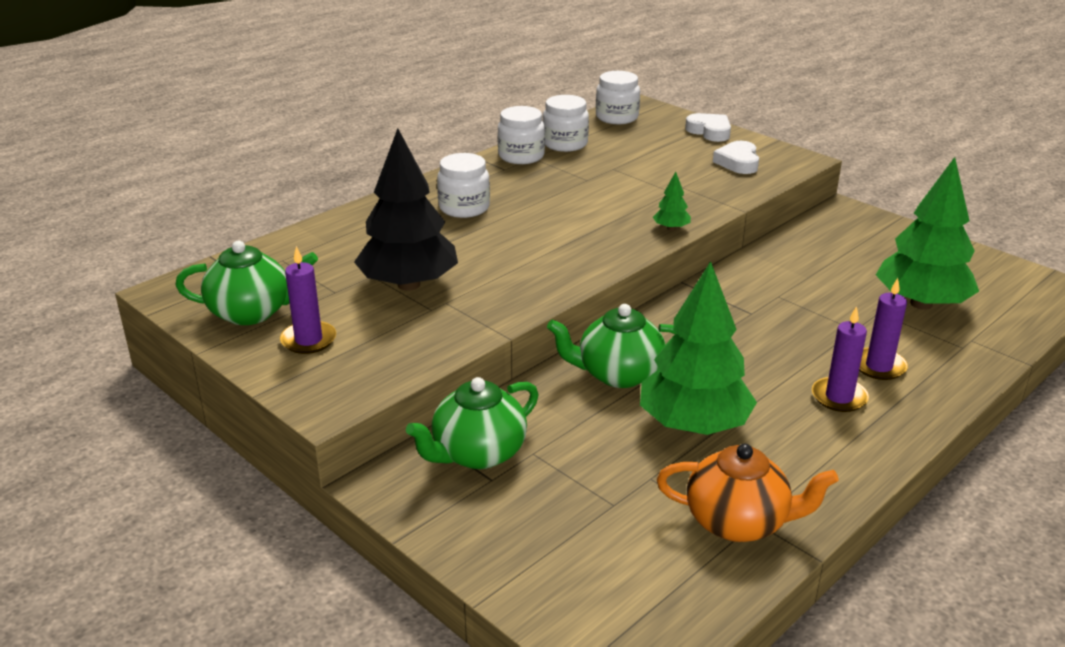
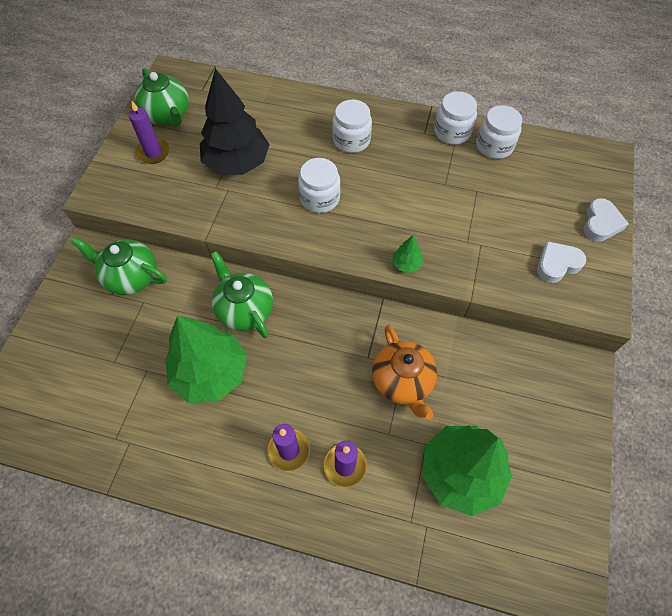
camera: 60 degrees right, 30 degrees up
(617, 117) = (571, 155): white jar -> white jar (320, 198)
(738, 522) = (124, 433): orange teapot -> orange teapot (402, 381)

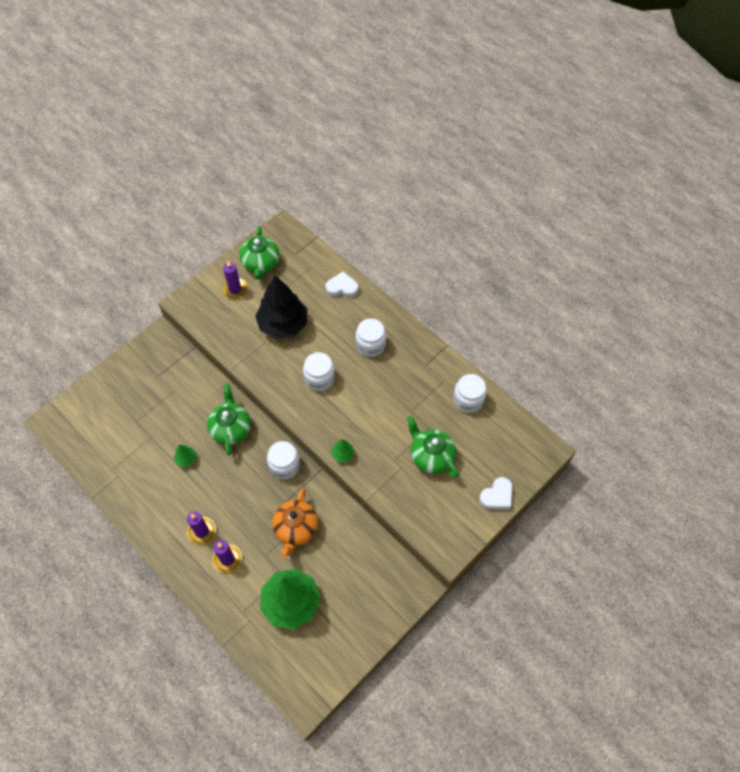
camera: 30 degrees right, 0 degrees up
(130, 277) = (176, 369): green teapot -> green teapot (431, 456)
(210, 373) = (186, 459): green tree -> green tree, size x0.41
(452, 132) = (446, 373): white jar -> white jar (284, 465)
(557, 264) = (442, 508): white heart -> white heart (342, 288)

